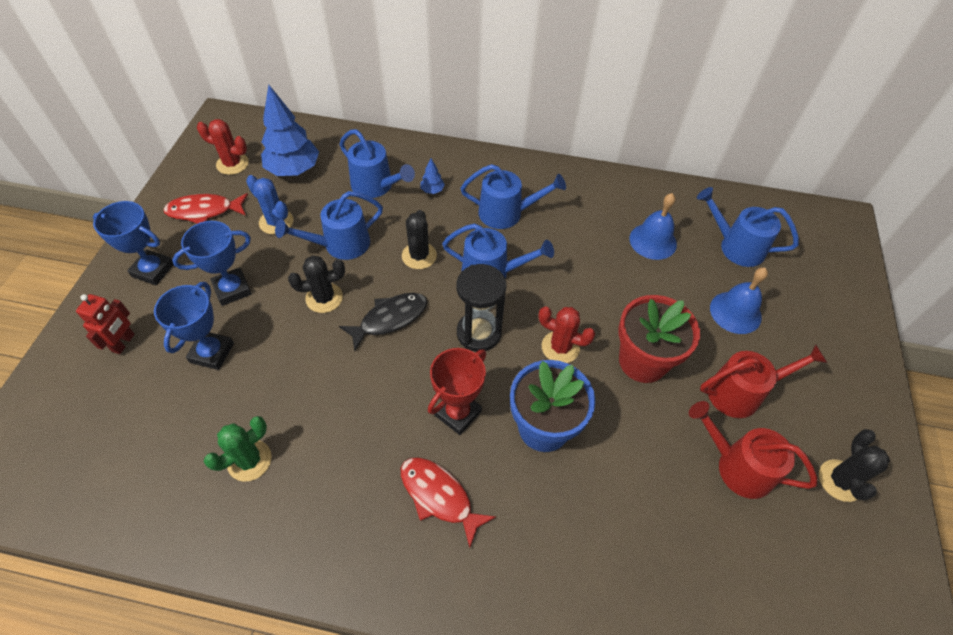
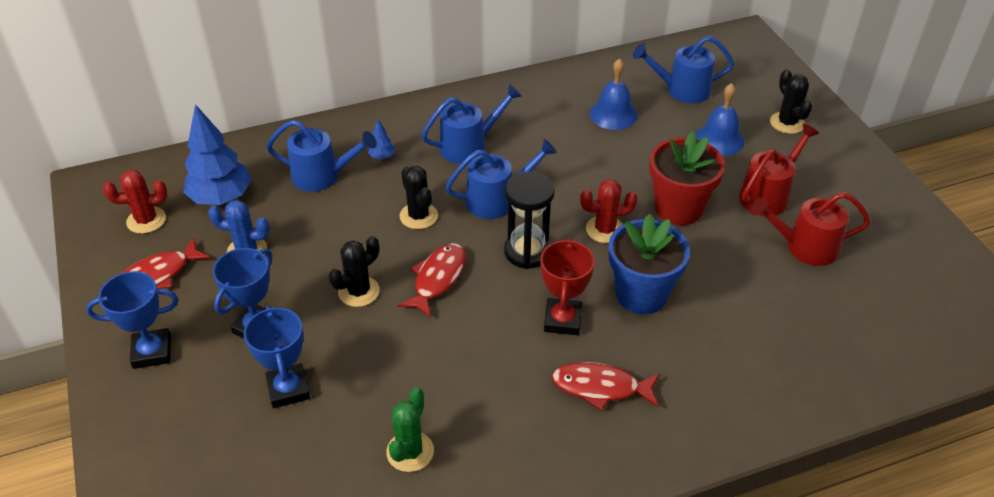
camera: 30 degrees left, 10 degrees down
(124, 343) = (184, 427): red robot -> none
(340, 245) = (333, 241): blue watering can -> none
(390, 319) = (437, 279): black fish -> red fish
(840, 480) = (878, 220): black cactus -> black cactus (787, 123)

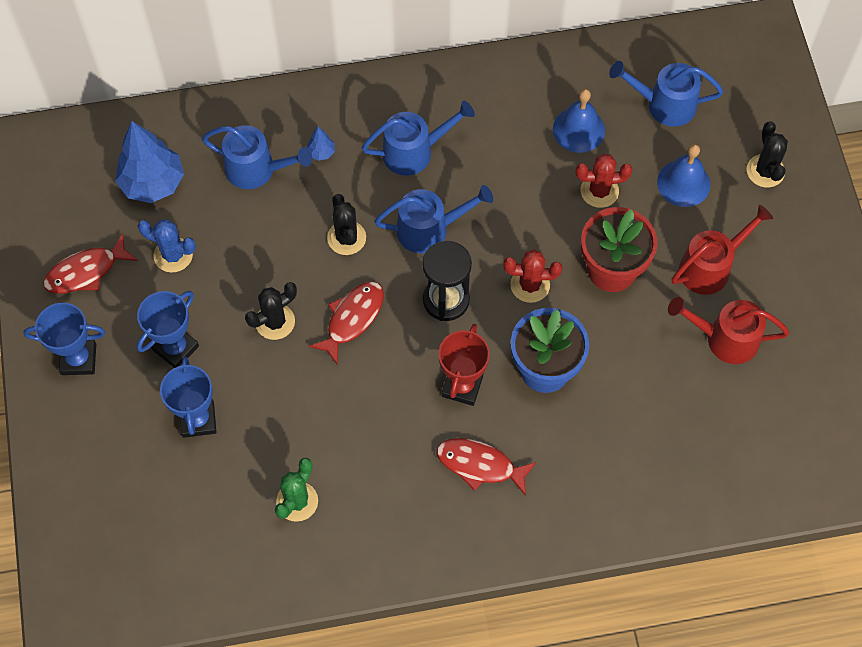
camera: 10 degrees right, 20 degrees up
(146, 220) = (78, 201): red cactus -> red cactus (599, 191)

